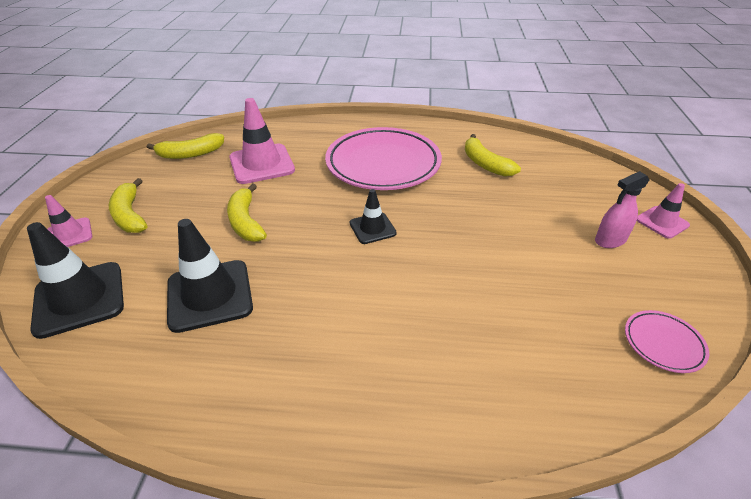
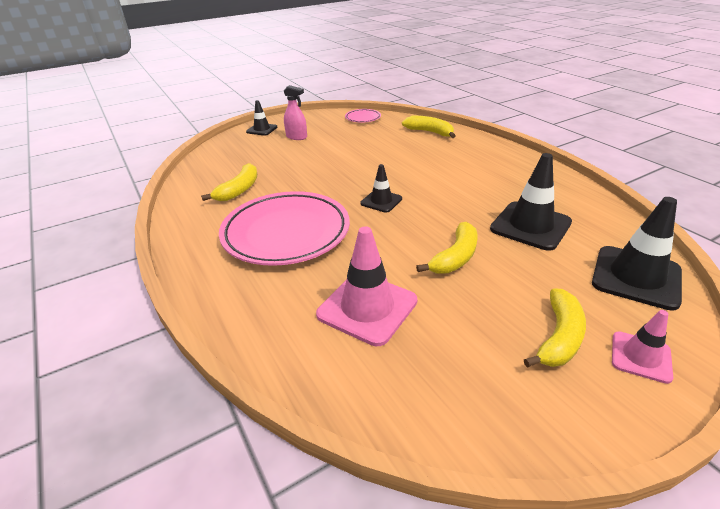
camera: 125 degrees left, 5 degrees down
(190, 154) = (419, 394): yellow banana -> yellow banana (430, 132)
(662, 222) = (262, 129): pink traffic cone -> black traffic cone

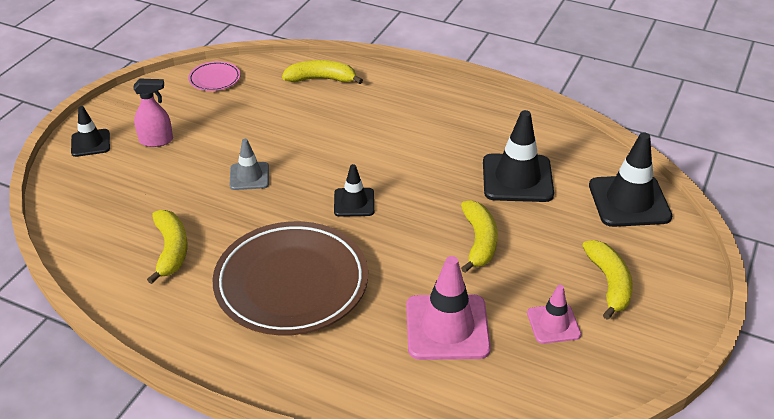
camera: 35 degrees left, 5 degrees up
(286, 233) = (291, 283): pink plate -> brown plate
(328, 167) = (249, 176): none -> grey traffic cone
(641, 357) = (669, 273): pink traffic cone -> pink traffic cone (553, 324)

